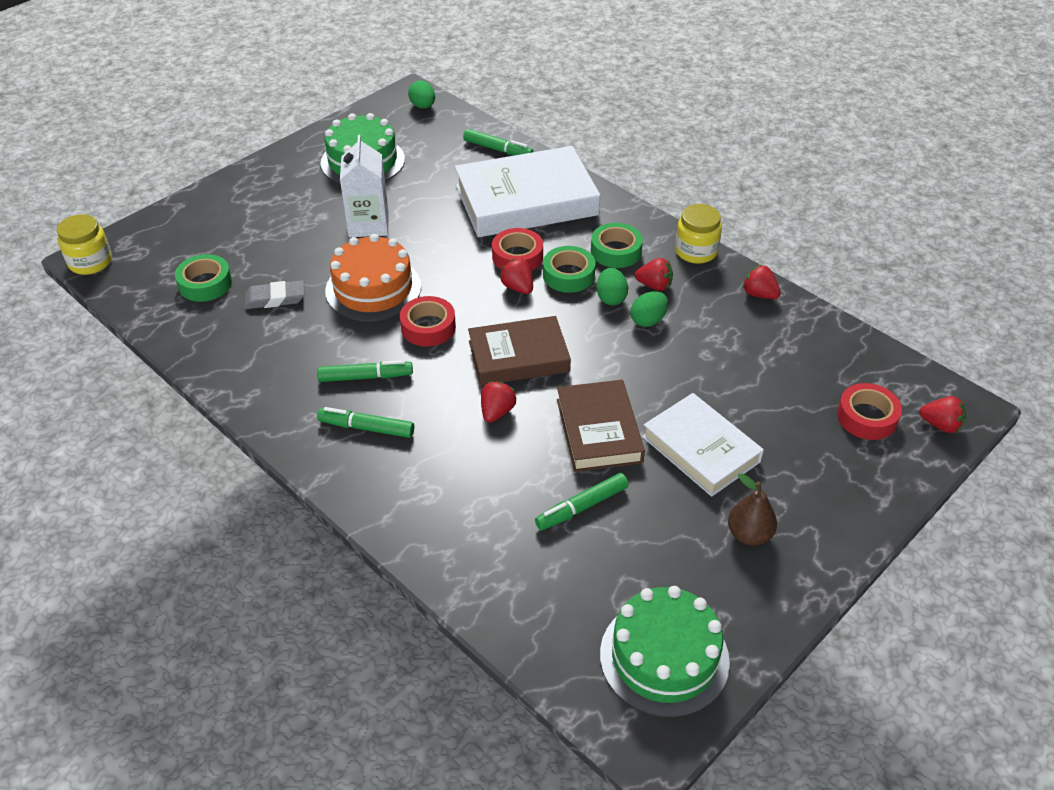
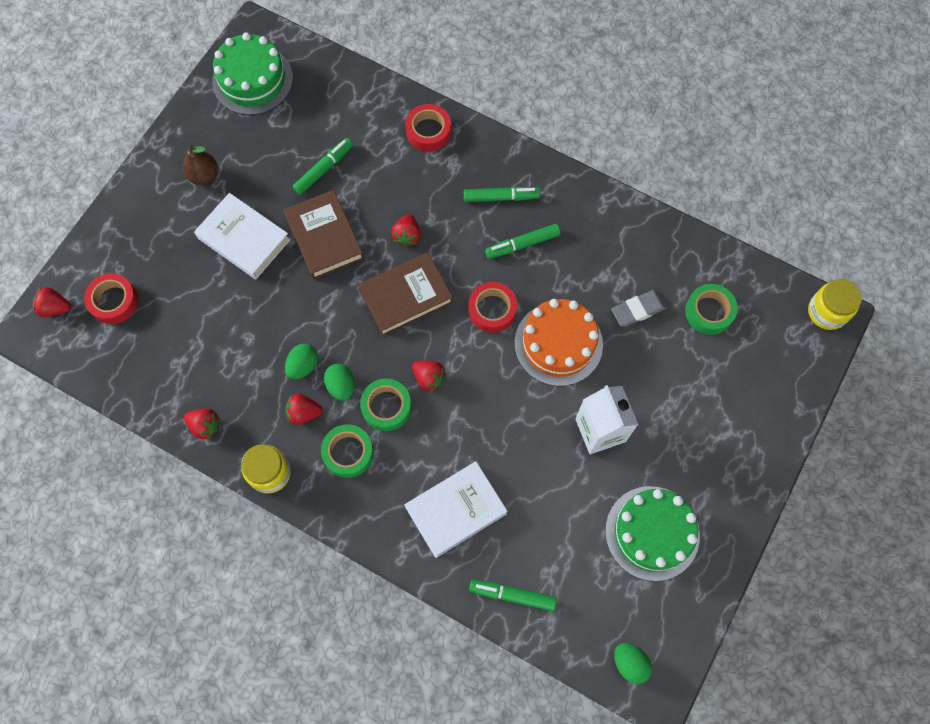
camera: 165 degrees right, 25 degrees up
(517, 256) = (441, 420): red tape -> red tape (428, 131)
(526, 200) = (456, 510): white book -> white book, size x0.63

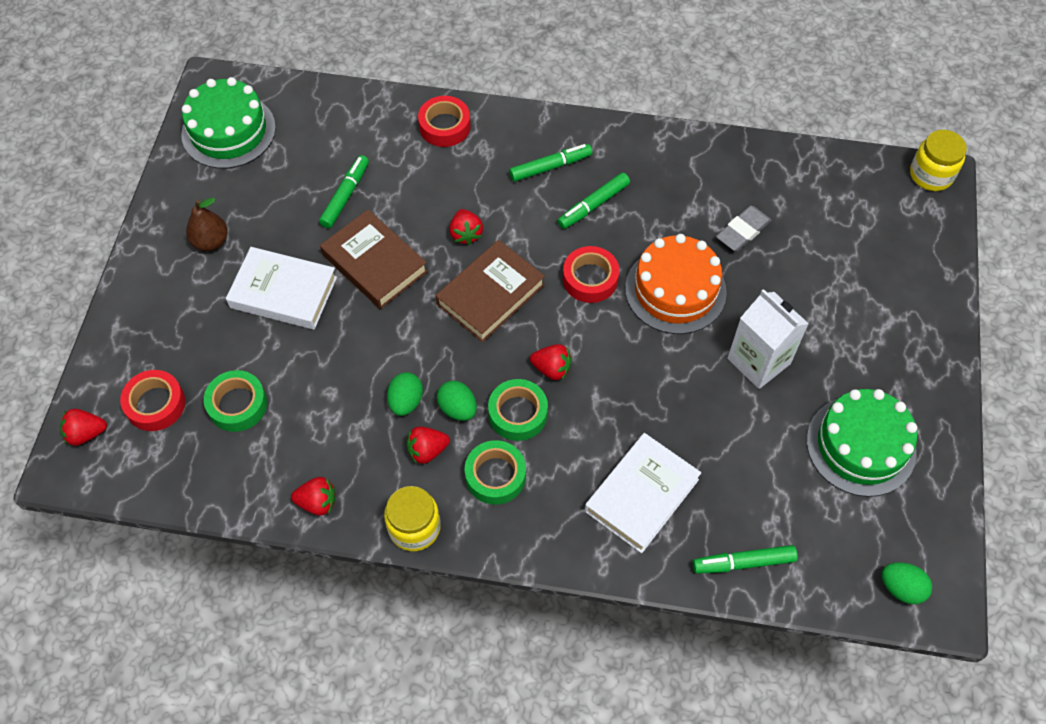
camera: 20 degrees left, 10 degrees down
(709, 312) = (815, 211): green tape -> green tape (237, 405)

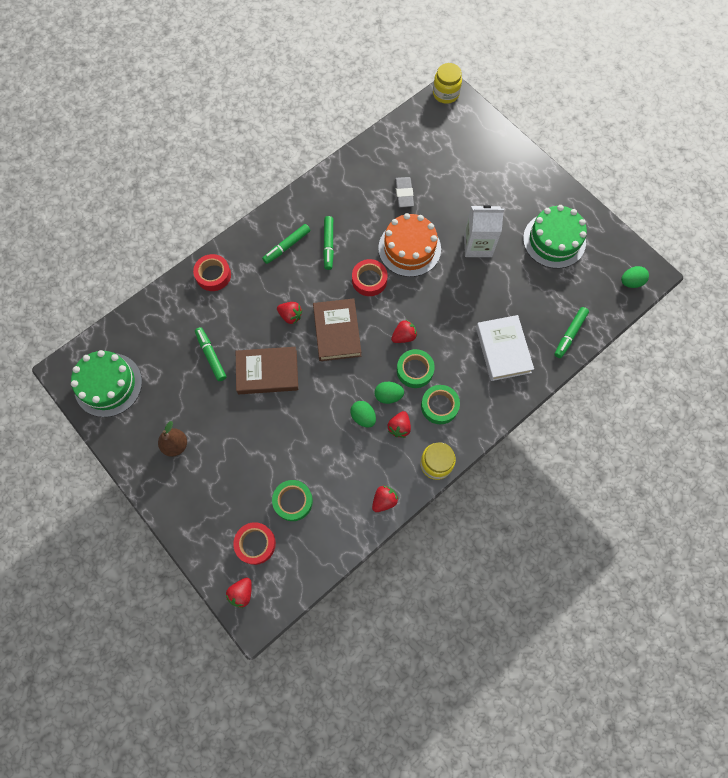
camera: 50 degrees left, 10 degrees up
(283, 292) = (244, 430): white book -> none
(550, 167) = (287, 246): green marker -> green marker turned 150 degrees counterclockwise

